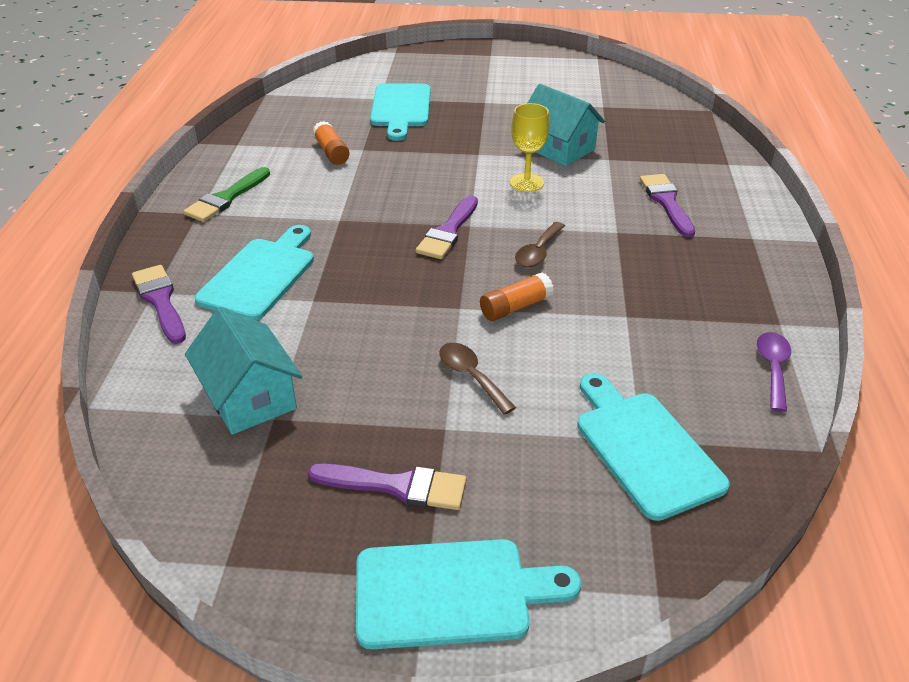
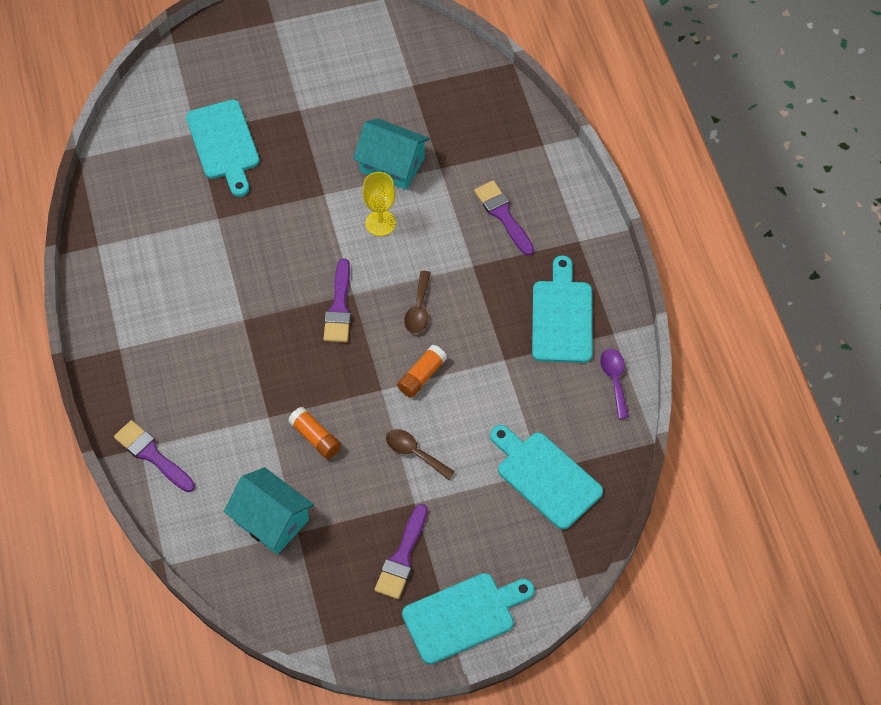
camera: 20 degrees left, 20 degrees up
(226, 198) = (132, 322): green brush -> none
(261, 275) = (214, 404): turquoise cutting board -> turquoise cutting board (562, 317)
(331, 152) = (191, 231): orange glue stick -> orange glue stick (315, 437)
(397, 486) = (402, 557): purple brush -> purple brush turned 120 degrees clockwise

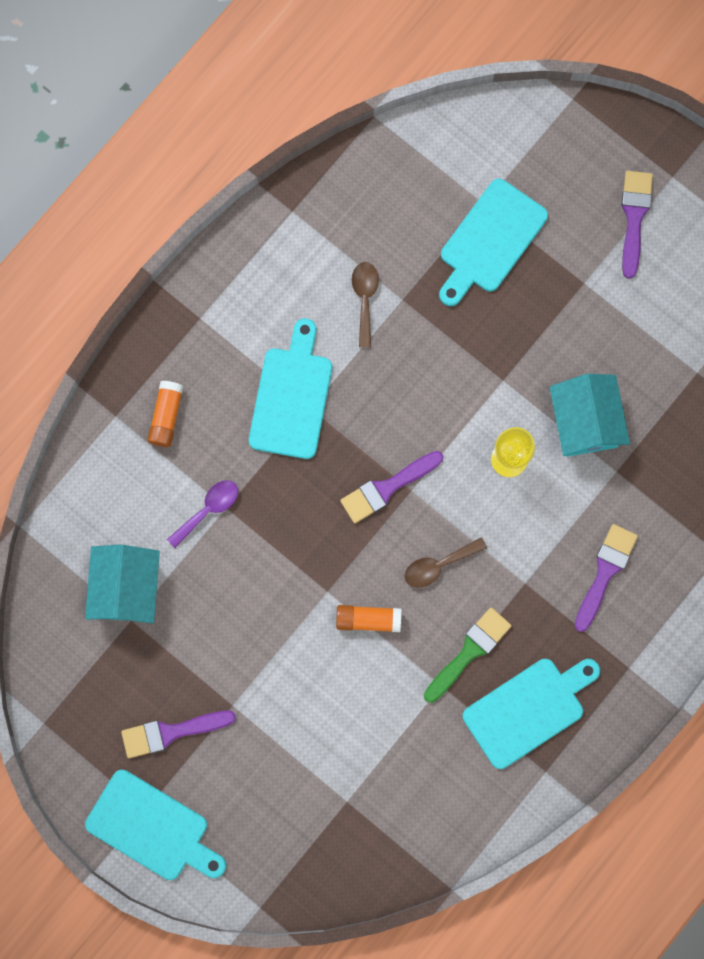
camera: 55 degrees right, 20 degrees up
(152, 455) = (115, 432): purple brush -> purple brush (634, 217)
(315, 437) = (235, 566): orange glue stick -> orange glue stick (166, 416)
(414, 453) = (283, 669): brown spoon -> brown spoon (365, 299)
(494, 328) = (469, 652): none -> green brush
(545, 476) = (343, 809): turquoise cutting board -> turquoise cutting board (292, 397)
(614, 380) = (494, 807): purple spoon -> purple spoon (208, 509)

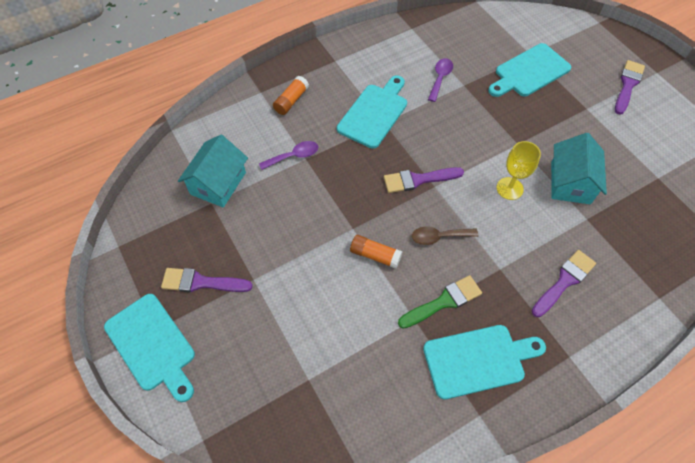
camera: 20 degrees right, 20 degrees down
(365, 299) = (440, 78): brown spoon -> purple spoon

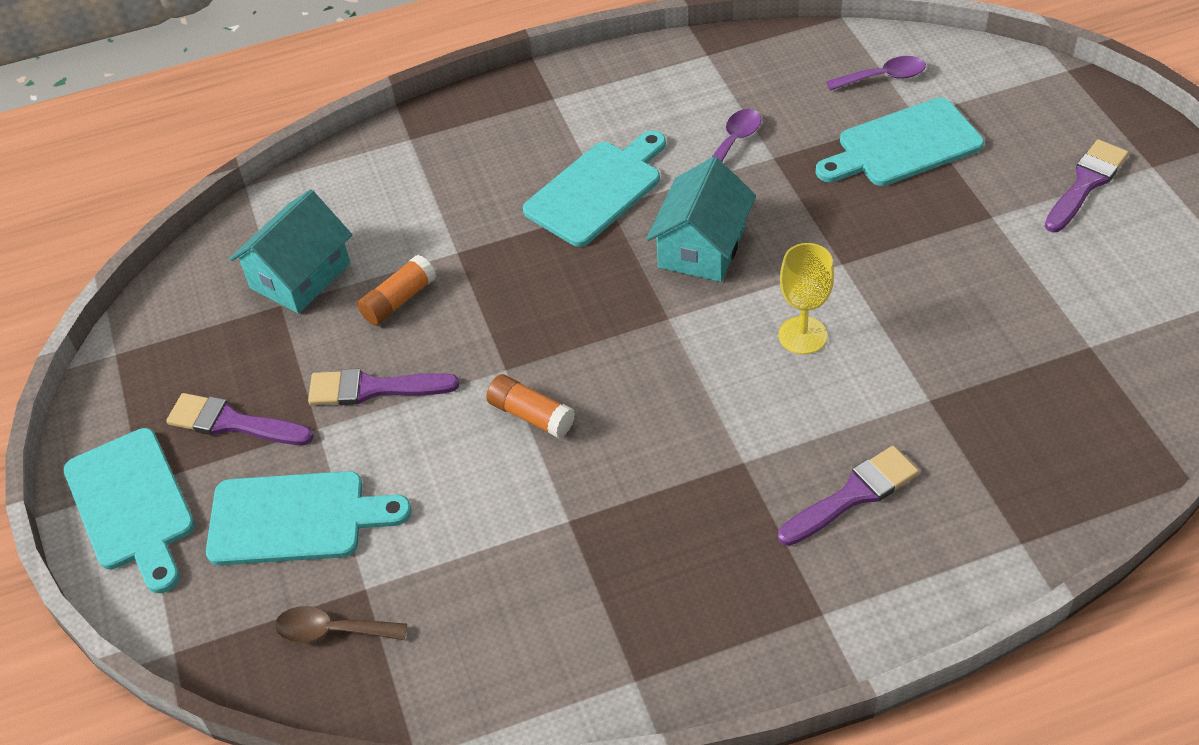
camera: 15 degrees right, 10 degrees down
(291, 101) = (458, 157): orange glue stick -> orange glue stick (398, 300)
(293, 156) = (437, 246): purple spoon -> purple spoon (883, 77)
(418, 180) = (643, 305): purple brush -> purple brush (373, 388)
(439, 237) = (650, 399): brown spoon -> brown spoon (331, 631)
(443, 302) = (627, 501): green brush -> none
(478, 360) = (660, 598): turquoise cutting board -> turquoise cutting board (296, 519)
(570, 182) = (918, 337): turquoise house -> turquoise house (701, 247)

